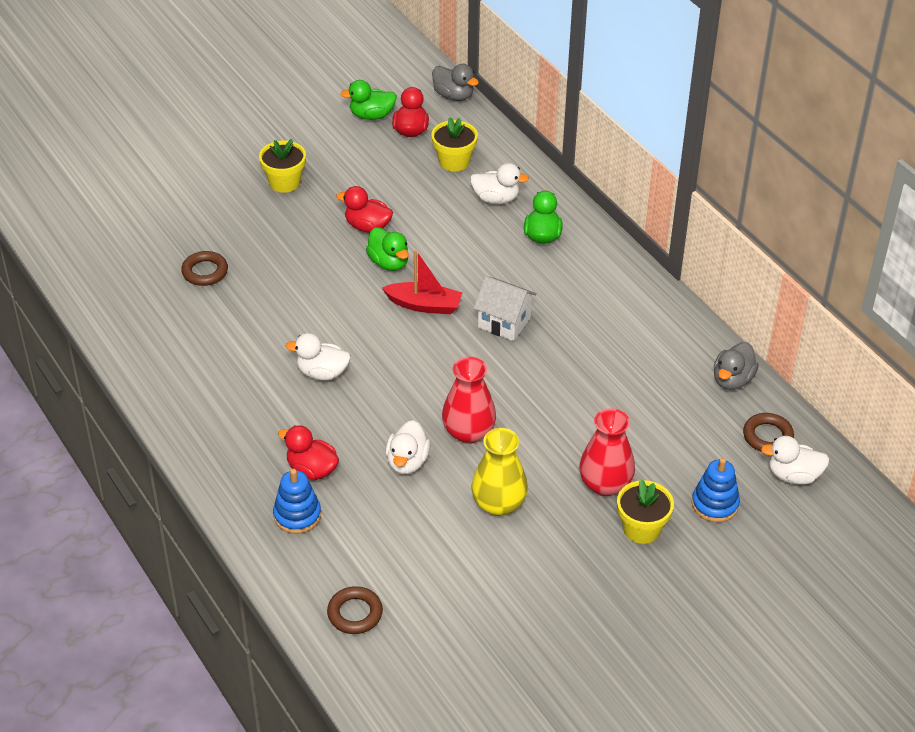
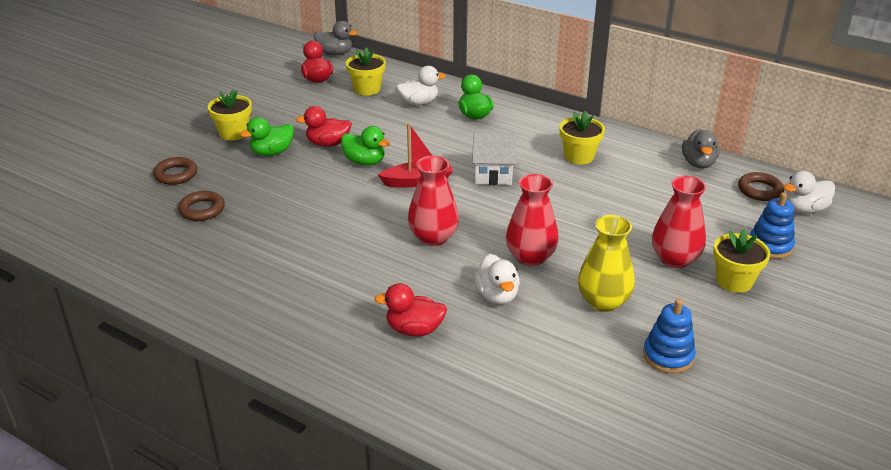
camera: 25 degrees left, 10 degrees down
(297, 515) = (429, 372): blue stacking toy -> blue stacking toy (668, 356)
(322, 373) = (366, 252): white duck -> none
(355, 613) = (553, 439): brown ring -> brown ring (176, 174)
(371, 115) = (278, 78): green duck -> green duck (272, 152)
(394, 378) = (433, 237): none -> red vase
(611, 328) = (579, 156): none -> yellow flower pot

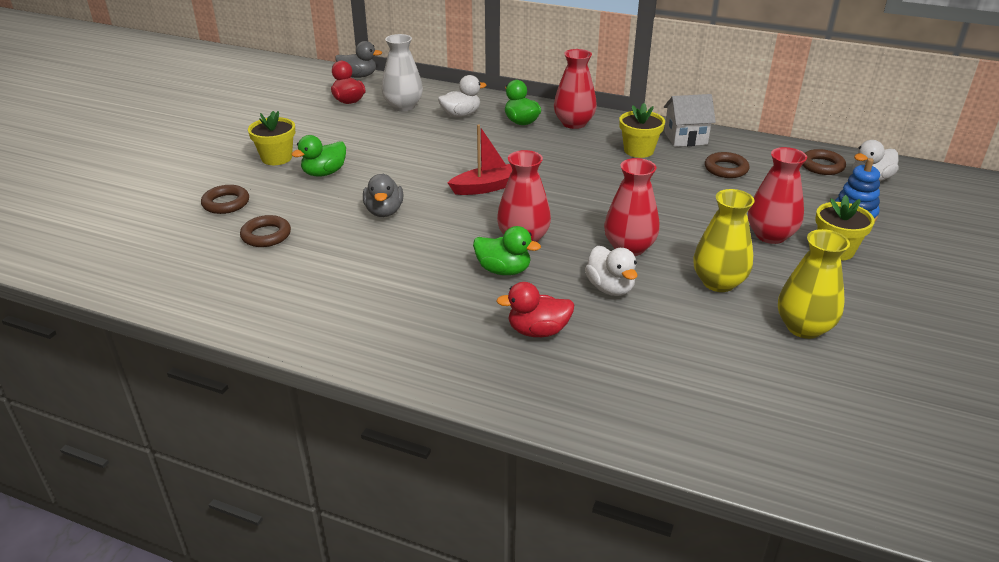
camera: 10 degrees left, 0 degrees up
(328, 143) = (381, 160): red duck -> none
(365, 162) = (425, 173): green duck -> green duck (503, 270)
(367, 89) = (403, 106): yellow flower pot -> white vase
(493, 175) = (561, 175): white house -> white house (685, 138)
(525, 121) = (574, 123): none -> red vase
(659, 184) = (726, 169): none -> brown ring
(668, 356) = (804, 327): blue stacking toy -> yellow vase
(698, 163) = (754, 147): grey duck -> grey duck (384, 211)

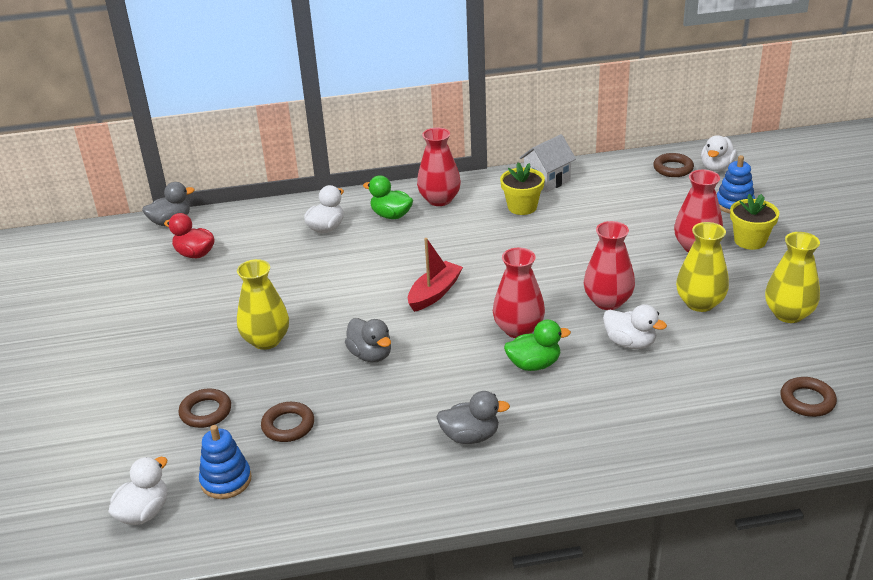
camera: 30 degrees left, 0 degrees up
(107, 250) = (144, 512): none -> white duck
(181, 253) = (226, 480): none -> blue stacking toy
(276, 158) = (197, 344): yellow flower pot -> none
(324, 173) = (266, 340): green duck -> yellow vase
(385, 301) = (470, 436): none -> grey duck
(403, 106) = (259, 239): white vase -> none
(538, 331) = (616, 404): red duck -> none
(726, 169) = (607, 199): brown ring -> brown ring (807, 400)

